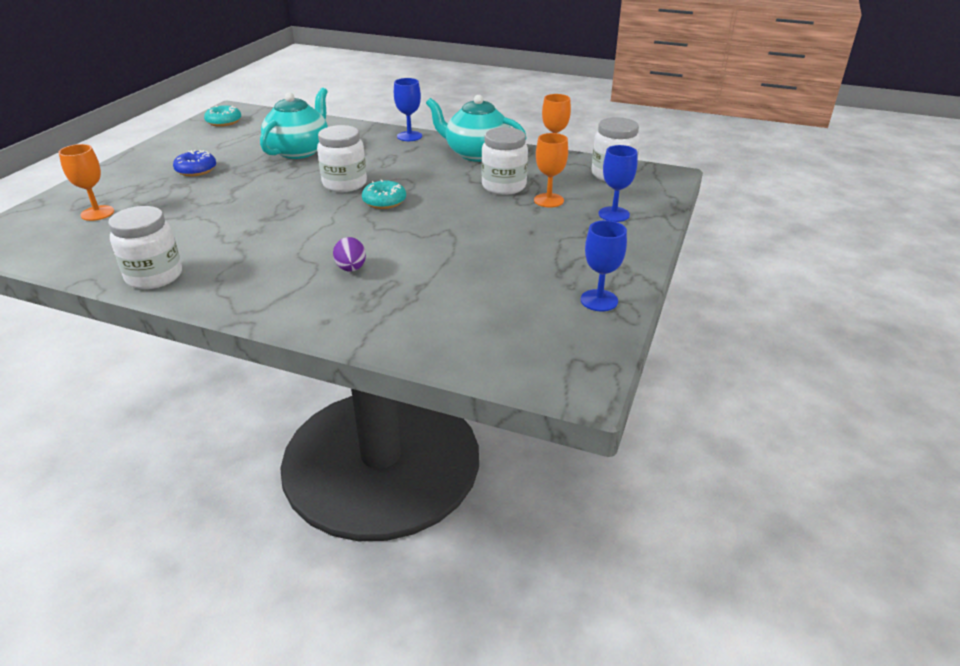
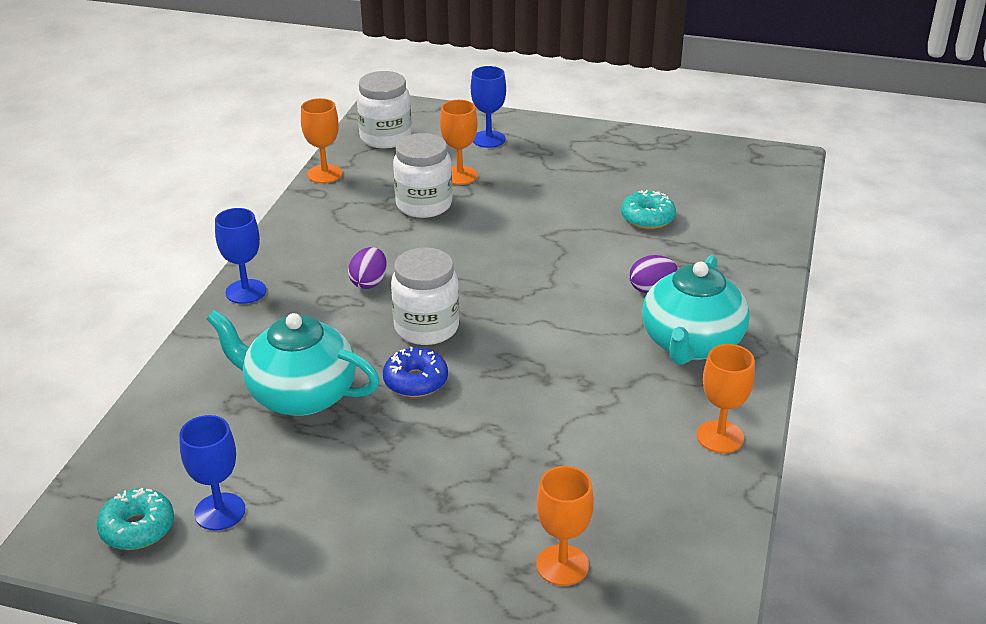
camera: 95 degrees left, 0 degrees up
(154, 276) = (720, 437): white jar -> orange goblet
(196, 170) = (383, 497): blue donut -> blue donut (415, 381)
(384, 201) = (479, 287): turquoise donut -> turquoise donut (647, 218)
(405, 168) = (369, 282): none -> purple egg
(476, 154) = (319, 229): turquoise teapot -> turquoise teapot (691, 344)
(599, 300) = (660, 150): blue goblet -> blue goblet (220, 511)

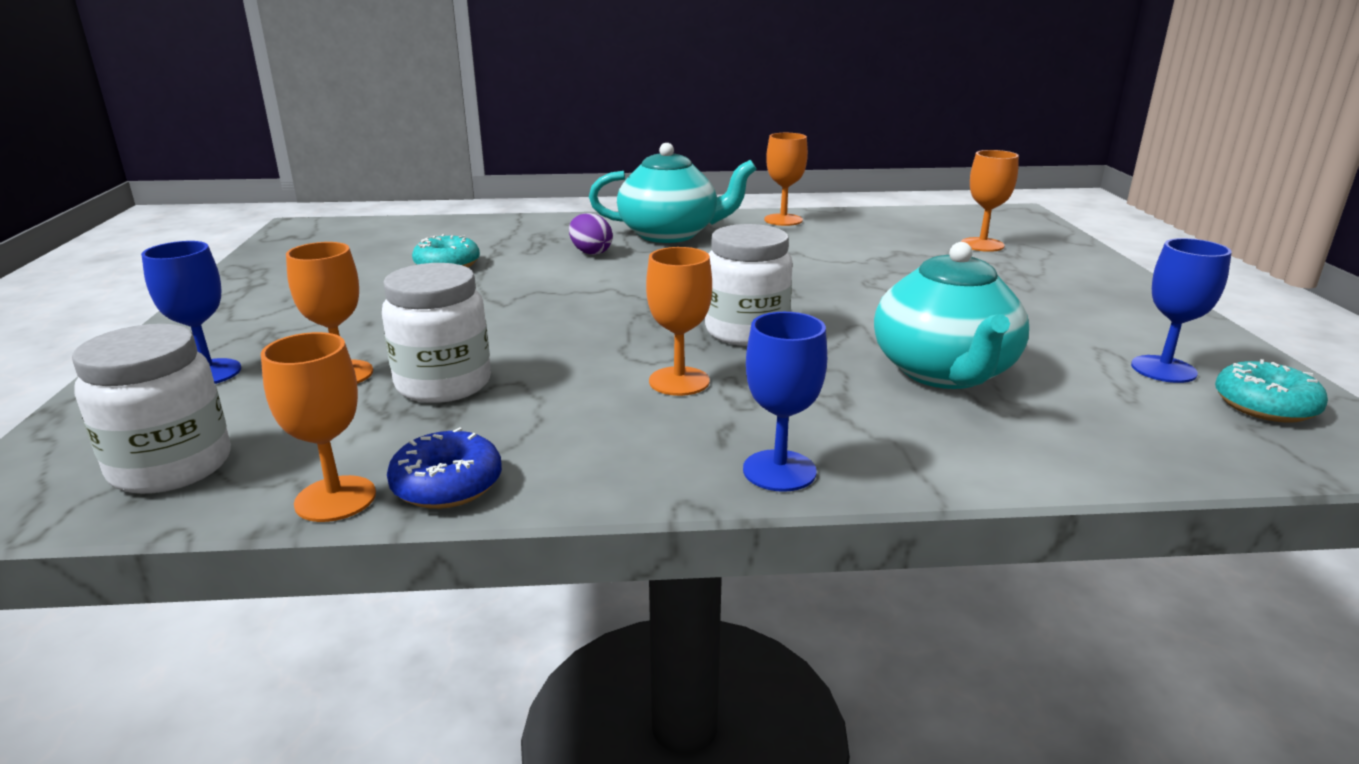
camera: 110 degrees left, 10 degrees down
(369, 282) = (679, 381): purple egg -> orange goblet
(415, 381) = (844, 321): blue donut -> blue donut (447, 485)

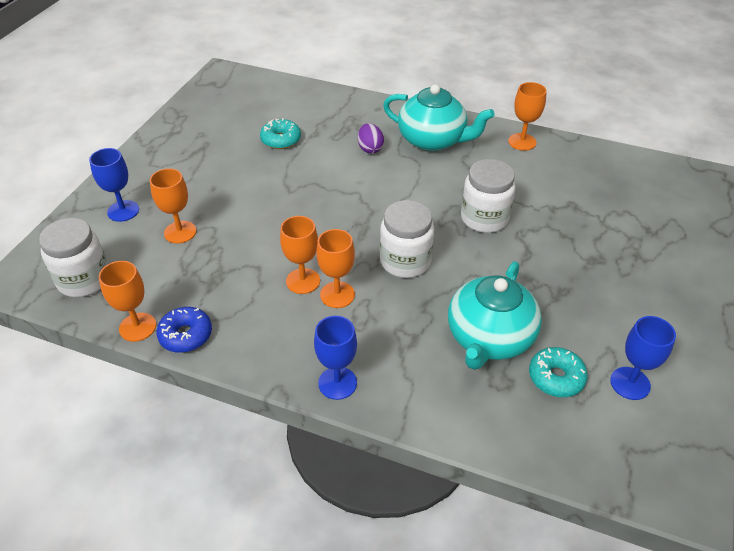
camera: 25 degrees right, 20 degrees up
(443, 384) = (222, 257): white jar -> white jar (484, 218)
(982, 245) = (640, 212): orange goblet -> orange goblet (303, 281)
(1265, 406) = (659, 437): turquoise donut -> turquoise donut (556, 377)

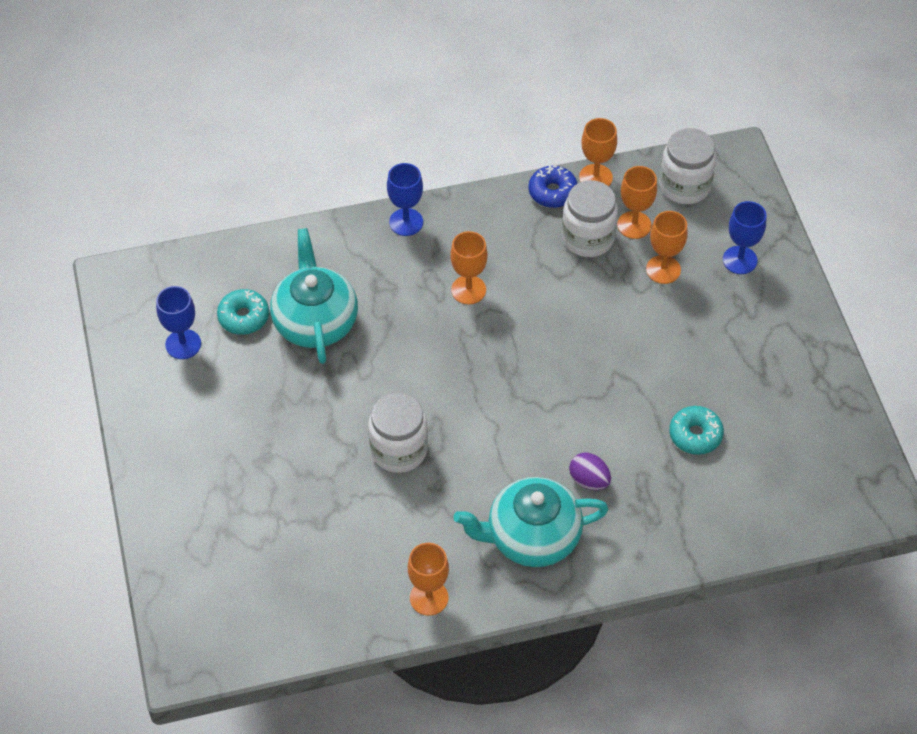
camera: 145 degrees right, 10 degrees up
(303, 281) = (508, 286): orange goblet -> orange goblet (634, 225)
(405, 261) = (437, 355): white jar -> white jar (588, 238)

